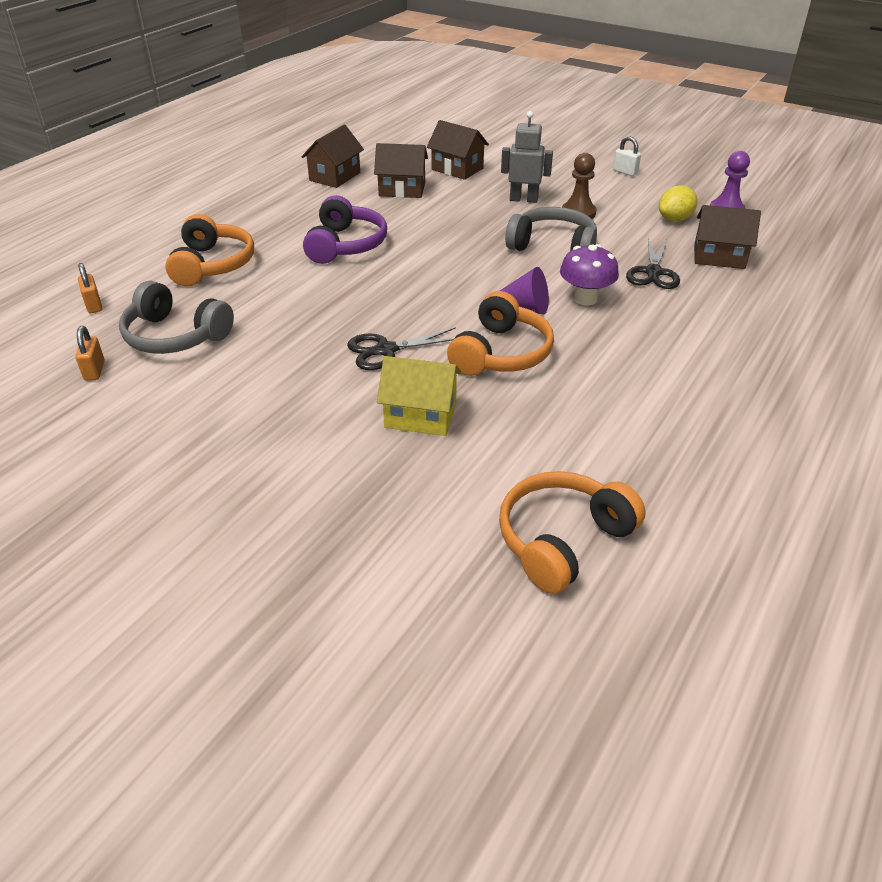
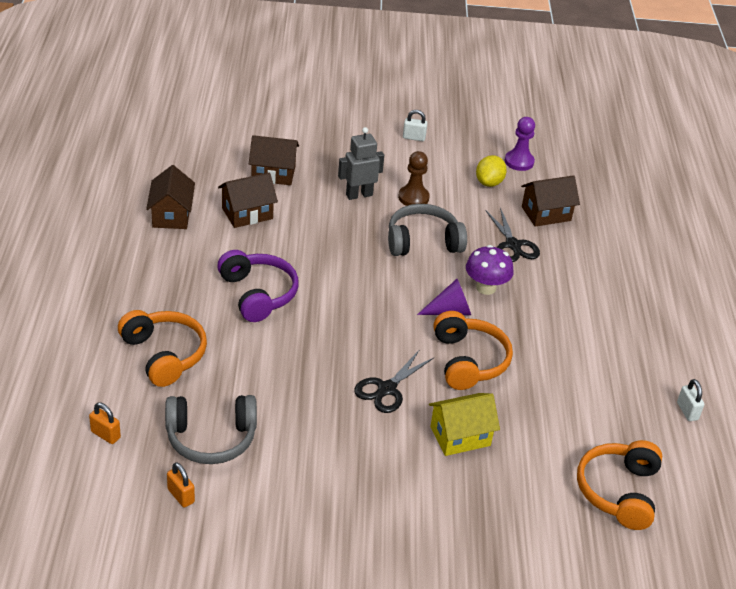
camera: 35 degrees left, 0 degrees up
(742, 488) = (687, 411): none -> white padlock

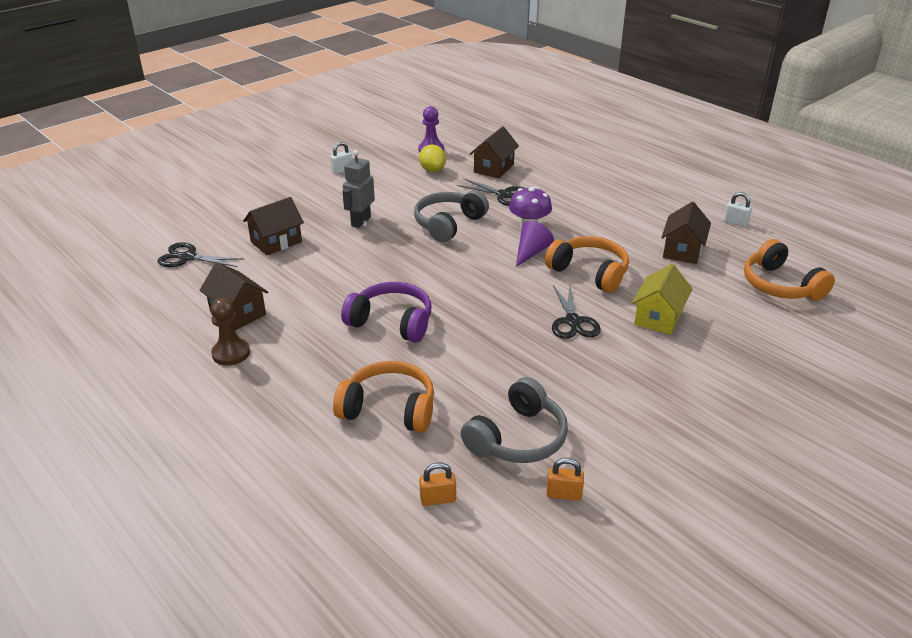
camera: 40 degrees left, 5 degrees down
(198, 148) = (187, 257): none -> black scissors
(247, 213) = (298, 277): brown house -> brown house (682, 250)
(413, 198) = (400, 203): brown pawn -> brown pawn (231, 353)

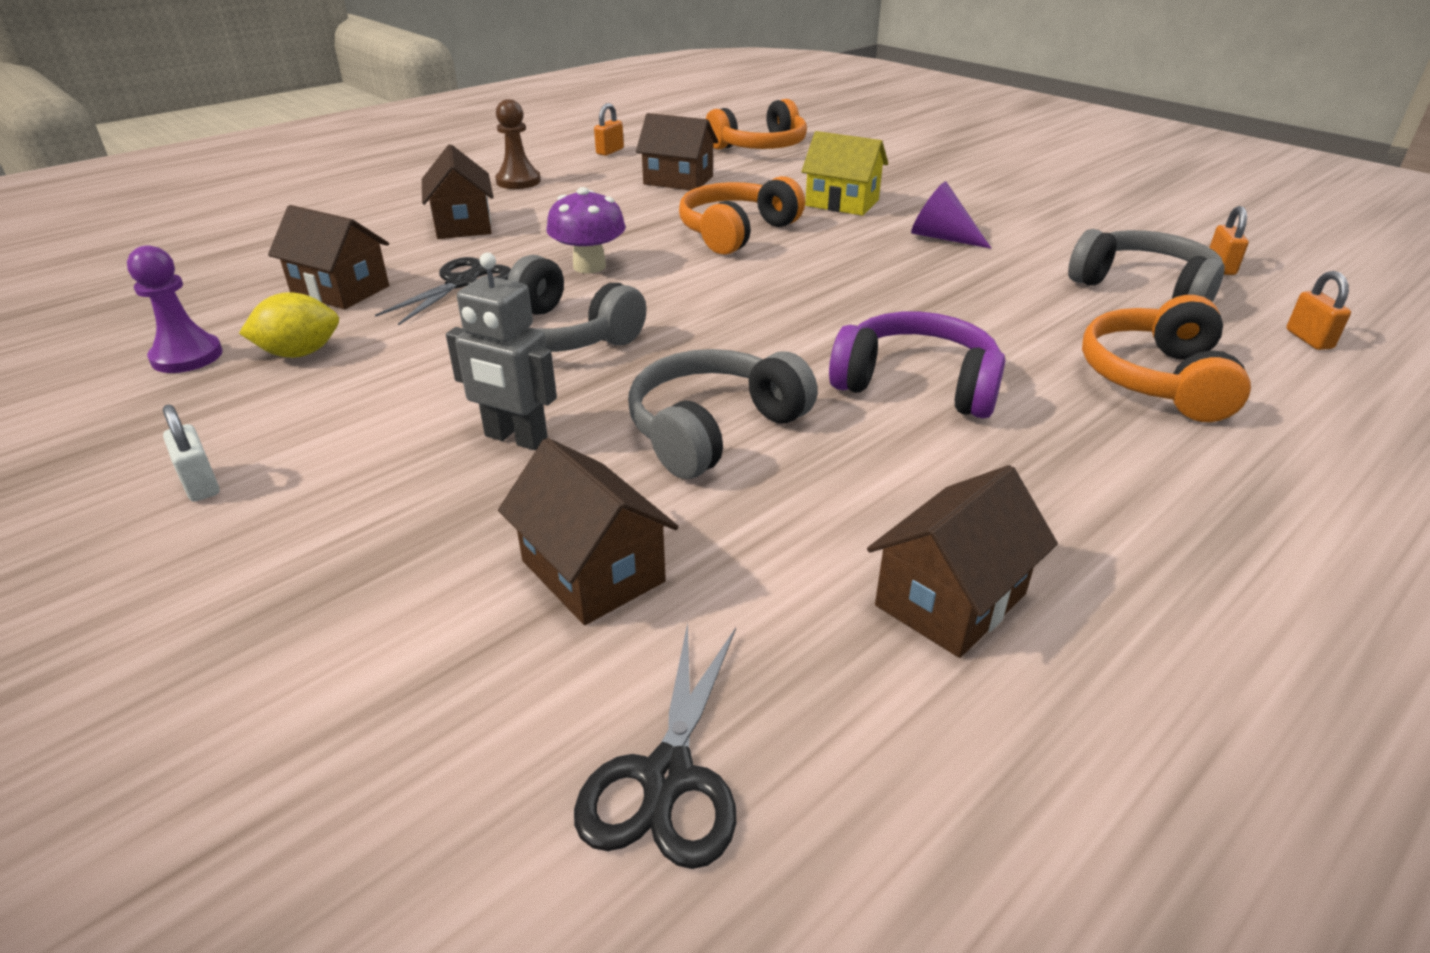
camera: 90 degrees left, 0 degrees up
(231, 353) = (1116, 587): brown pawn -> brown pawn (518, 181)
(359, 264) = (714, 429): none -> grey headphones
(392, 322) = (917, 385): purple headphones -> purple headphones turned 90 degrees clockwise
(531, 252) = (675, 267): purple cone -> purple cone (942, 237)
(573, 321) = (867, 248): black scissors -> none
(581, 187) = (463, 225): none -> brown house
(735, 222) = (610, 151): white padlock -> orange padlock

